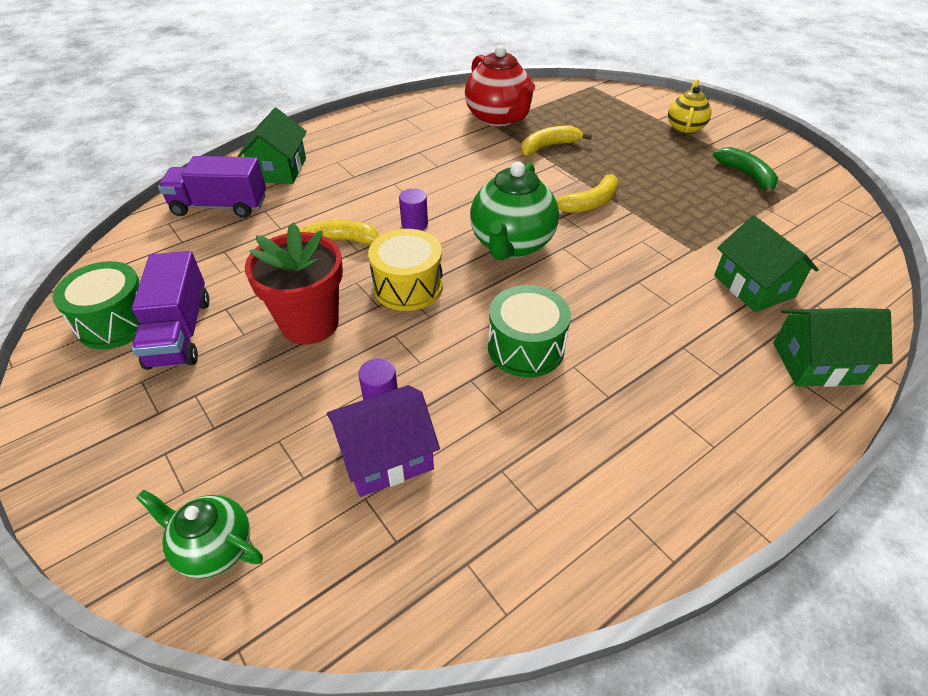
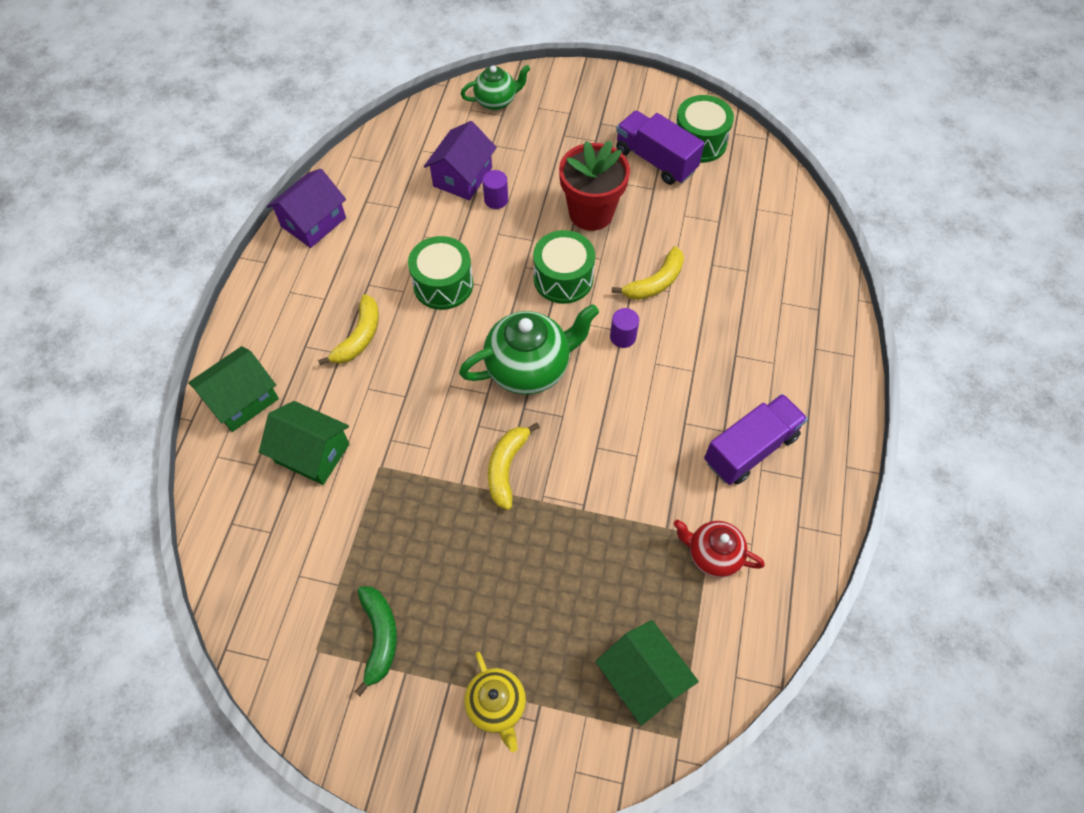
camera: 140 degrees right, 15 degrees up
(220, 206) = (783, 251): purple truck -> purple truck (750, 449)
(279, 170) = (802, 318): green house -> green house (642, 678)
(408, 286) = (563, 278): yellow drum -> green drum
(498, 118) = (712, 555): red teapot -> red teapot, size x0.60
(511, 244) = (529, 368): green teapot -> green teapot turned 90 degrees clockwise
(548, 147) = (614, 537): yellow banana -> yellow banana (359, 337)
(633, 527) = (313, 222): none -> purple house
(746, 176) = (379, 637): green banana -> green banana turned 120 degrees counterclockwise

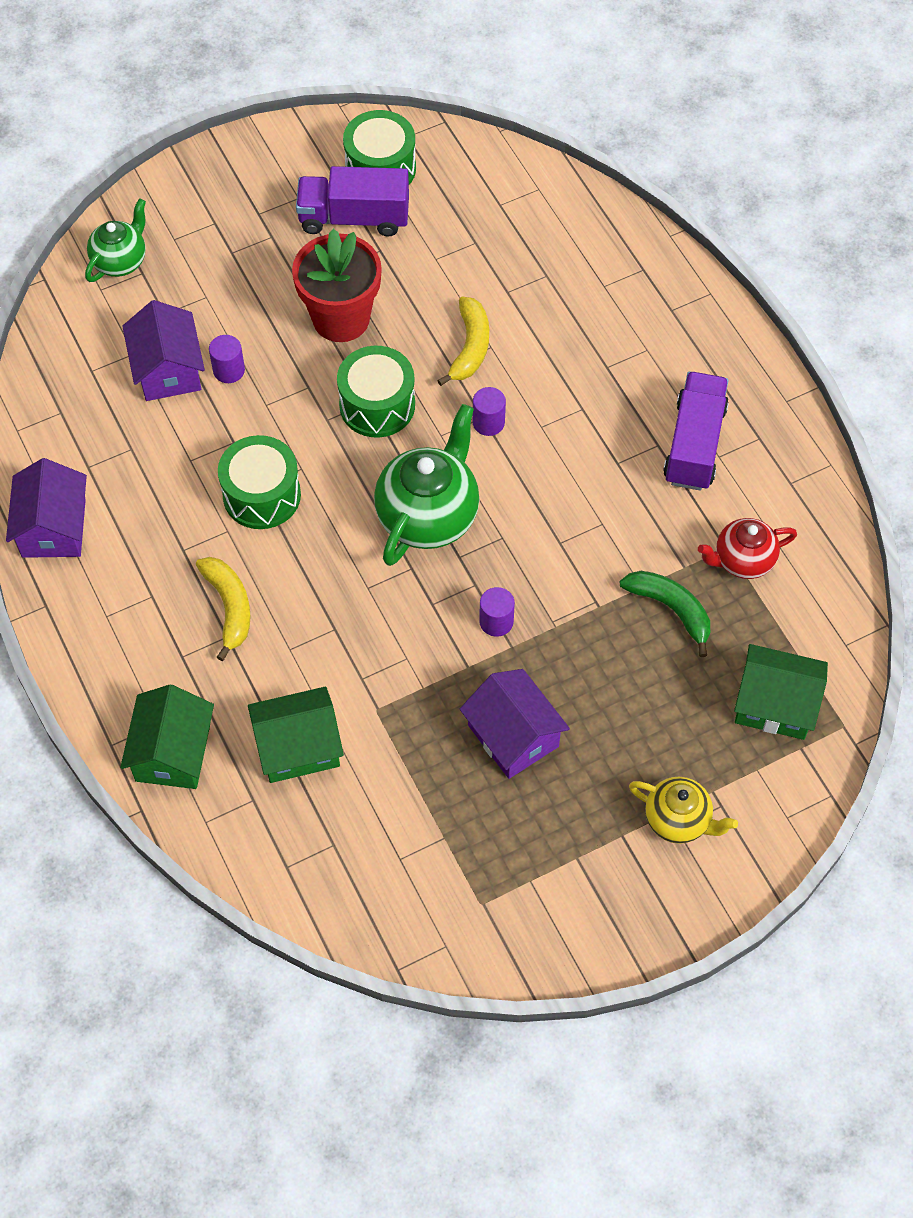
camera: 40 degrees left, 0 degrees up
(379, 637) = (526, 849): green banana -> green banana (671, 609)
(445, 552) = (513, 736): none -> purple house
(506, 468) = (496, 622): yellow banana -> purple cylinder

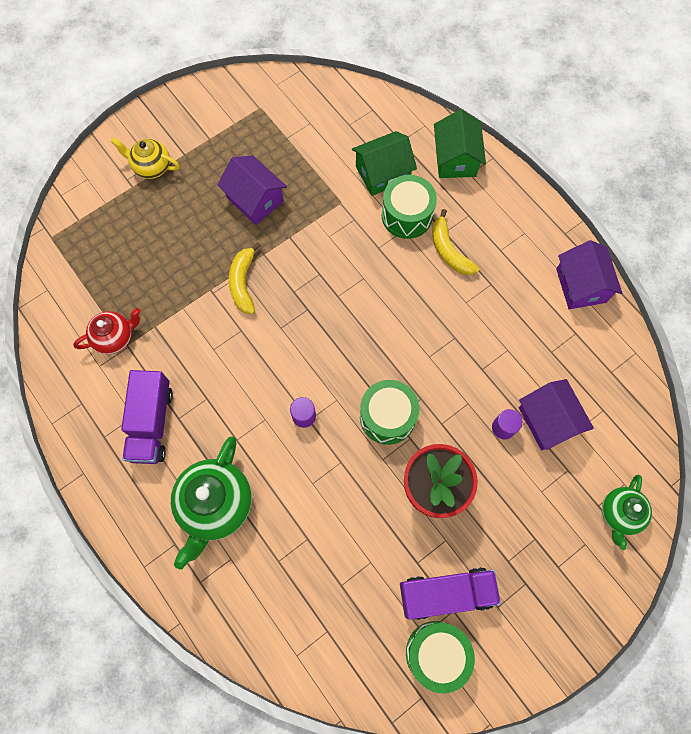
camera: 170 degrees right, 10 degrees up
(262, 495) = (450, 331): green drum -> green drum (407, 215)
(428, 516) = (333, 335): green teapot -> green teapot (216, 505)
(470, 347) = (328, 480): yellow banana -> yellow banana (243, 283)
(496, 622) = (276, 268): purple cylinder -> none
(671, 609) = (162, 295): green banana -> none
(775, 704) = (94, 243): green house -> none

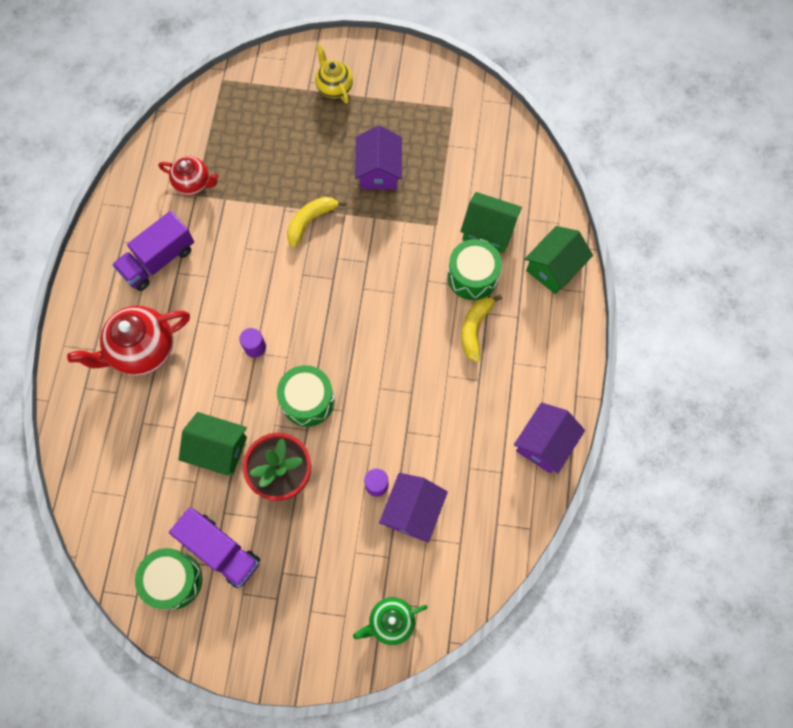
camera: 45 degrees right, 0 degrees up
(216, 505) = (142, 350): green teapot -> red teapot
(360, 520) = (218, 449): none -> green house

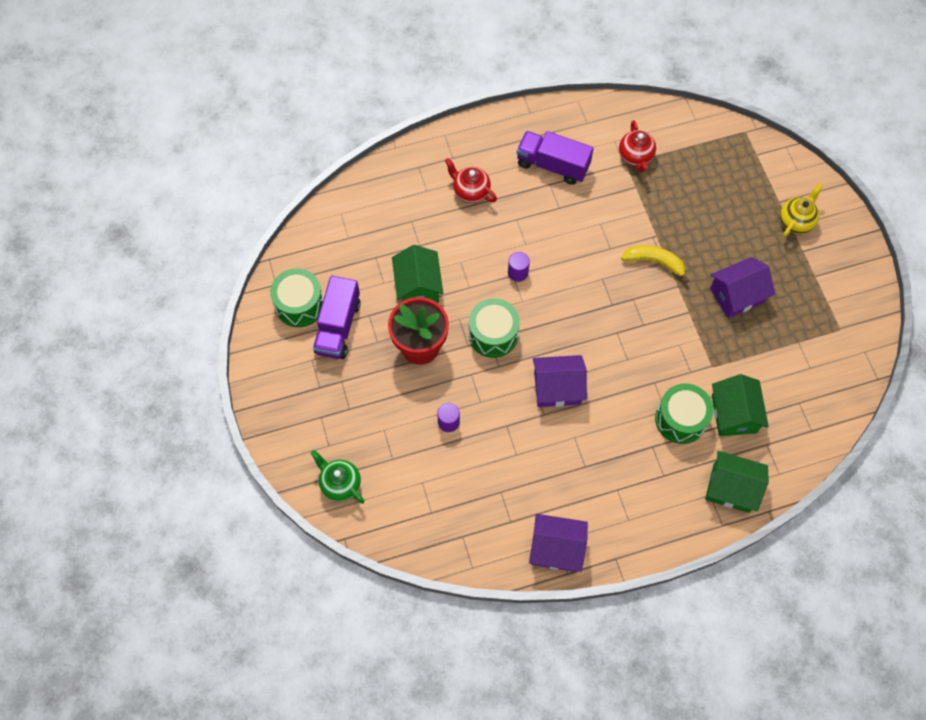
camera: 65 degrees right, 5 degrees down
(142, 350) = (470, 192): red teapot -> red teapot, size x0.60
(413, 511) = (440, 461): purple house -> purple house (557, 388)
(475, 329) = (631, 442): yellow banana -> none

